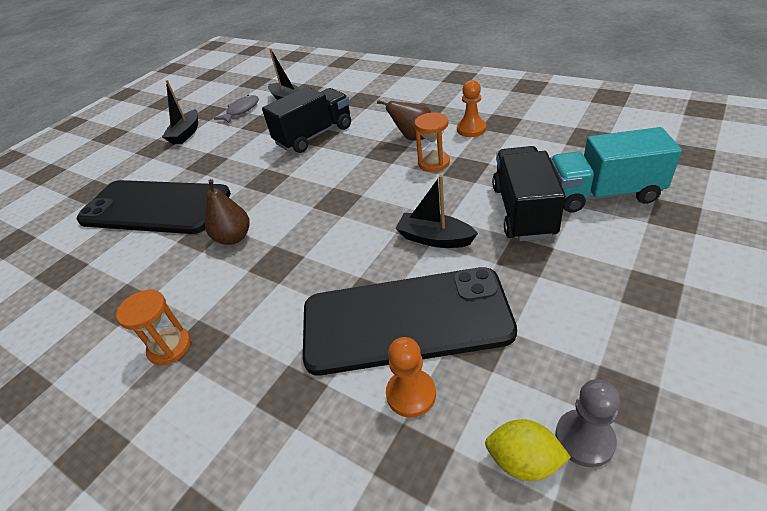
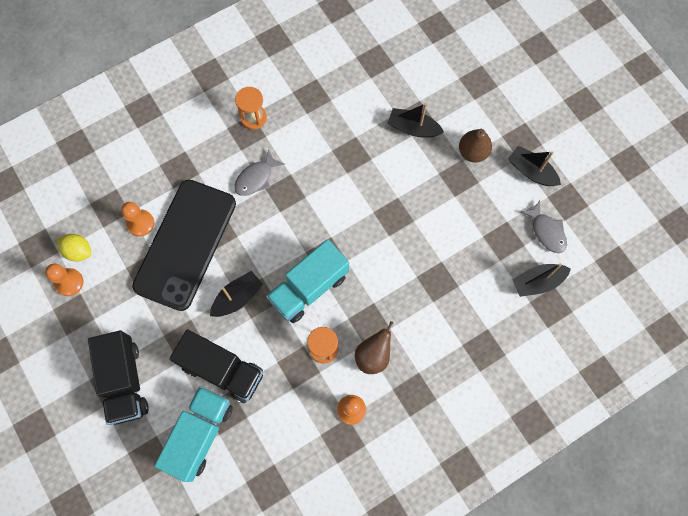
camera: 110 degrees right, 30 degrees up
(155, 207) = (413, 128): black phone -> black boat
(234, 238) = (332, 174): brown pear -> brown pear (473, 152)
(267, 298) = (256, 178): none -> grey fish
(314, 135) = (441, 278): black truck -> black truck (124, 381)
(380, 196) = (309, 288): none -> turquoise truck
(523, 461) = (78, 251): yellow lemon -> yellow lemon turned 75 degrees clockwise
(584, 439) = (69, 282): grey pawn -> orange pawn

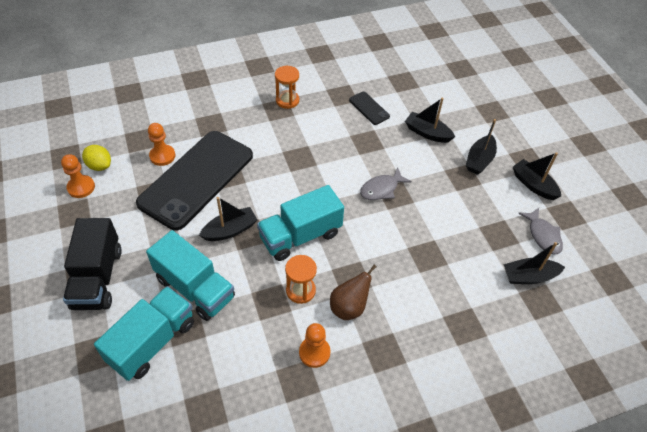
camera: 10 degrees right, 20 degrees down
(222, 370) = (195, 288): black truck -> turquoise truck
(256, 178) = (276, 142): grey fish -> grey fish (381, 189)
(345, 108) = (369, 108): none -> black phone
(473, 152) = (479, 160): brown pear -> black boat

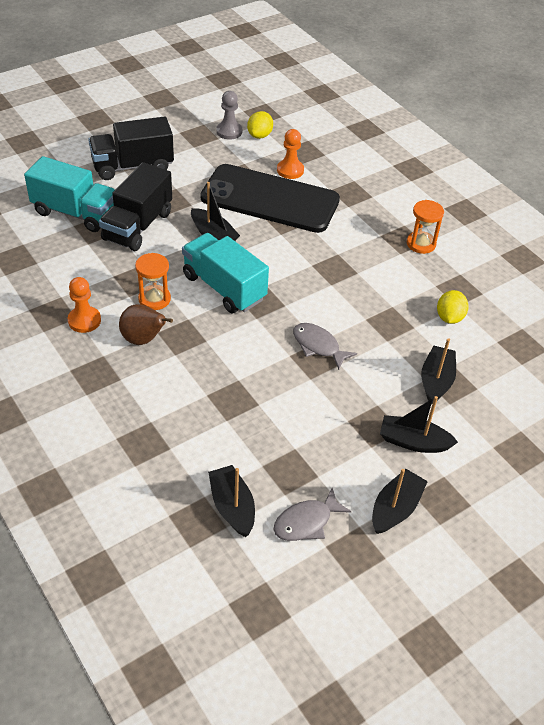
camera: 75 degrees right, 5 degrees down
(81, 187) = (229, 131): orange pawn -> grey pawn
(195, 288) = (138, 226): turquoise truck -> black truck
(369, 108) = (449, 317): black phone -> yellow lemon

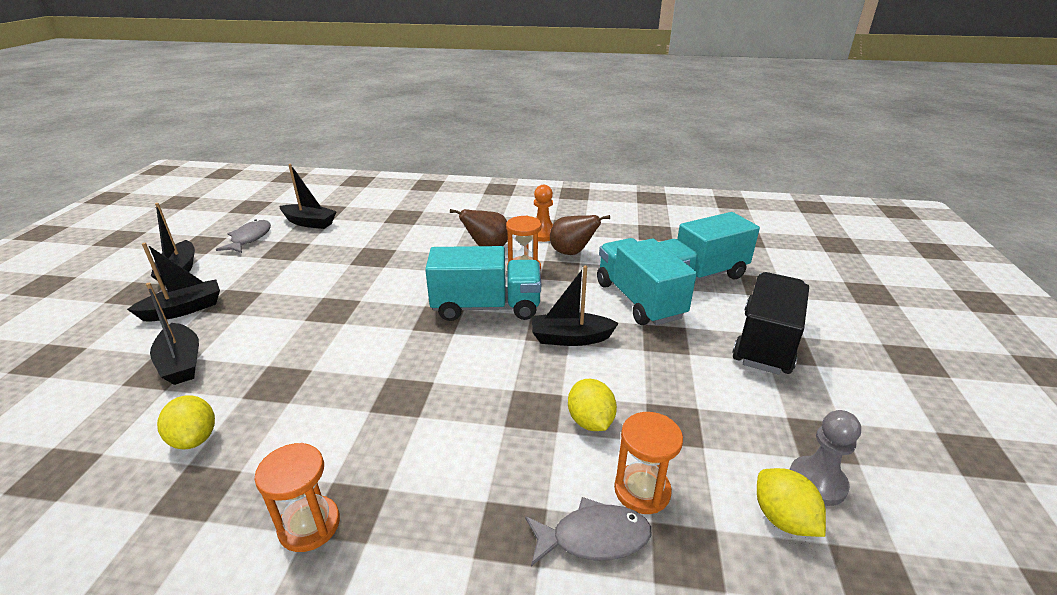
camera: 135 degrees right, 15 degrees down
(101, 287) = (572, 253): none -> brown pear
(138, 226) = (639, 300): black truck -> turquoise truck
(270, 199) = (590, 421): black phone -> yellow lemon
(290, 170) = (642, 490): orange pawn -> orange hourglass
(318, 346) = (340, 319): grey fish -> grey fish (593, 537)

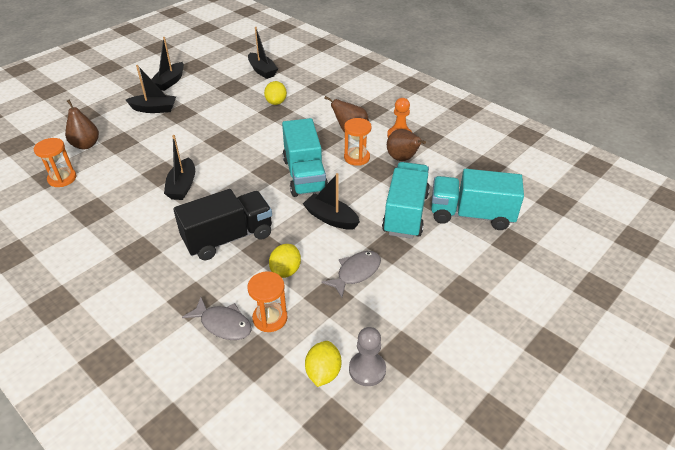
camera: 35 degrees right, 10 degrees up
(94, 398) = (86, 145): none -> brown pear
(181, 363) = (131, 142): black boat -> black boat (182, 186)
(194, 438) = (108, 185): yellow lemon -> yellow lemon (276, 102)
(249, 238) = (220, 71): grey fish -> grey fish (356, 273)
(309, 525) = (118, 250): orange hourglass -> orange hourglass (62, 178)
(486, 307) = (304, 175): turquoise truck -> turquoise truck turned 45 degrees clockwise
(765, 342) = (454, 282): black truck -> black truck (228, 238)

